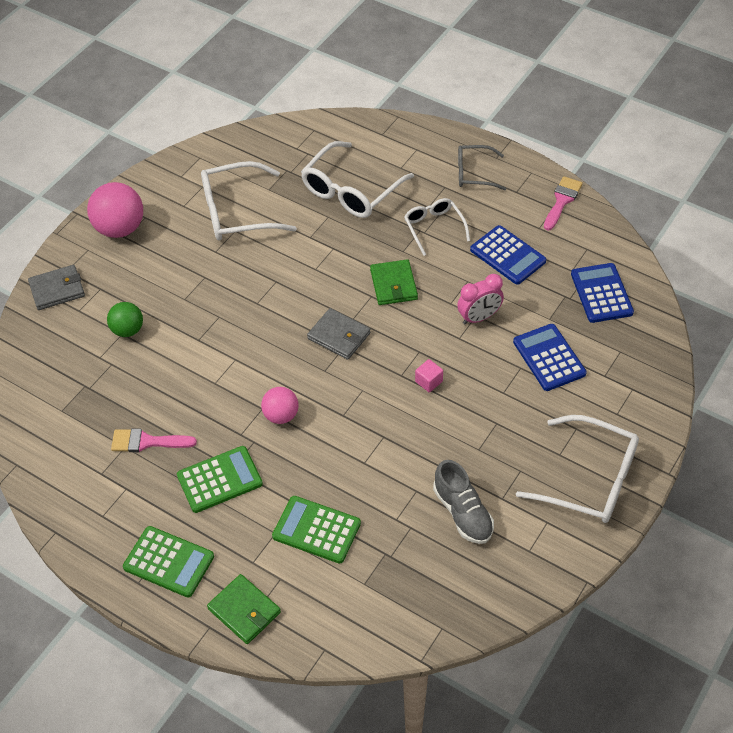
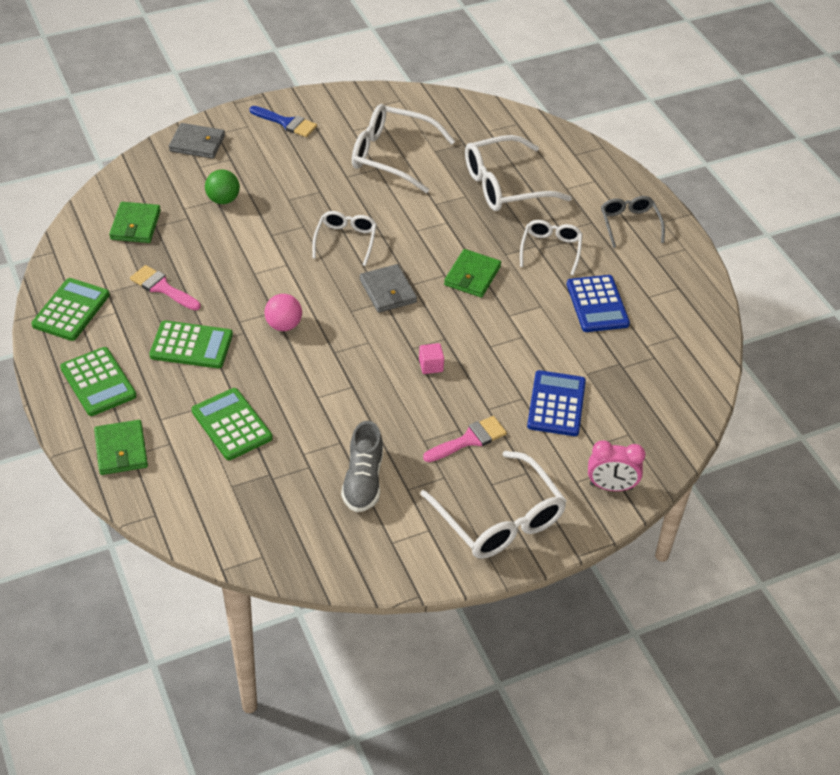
camera: 30 degrees right, 5 degrees down
(70, 397) = (135, 225): none -> green wallet
(83, 510) = (71, 310): none -> green calculator
(120, 228) = (286, 123): pink ball -> blue brush
(265, 310) = (346, 240): none -> white glasses
(474, 173) = (629, 224): grey glasses -> grey glasses turned 45 degrees clockwise
(479, 317) = (523, 339): pink clock -> pink clock (611, 486)
(562, 201) = (692, 285): pink brush -> pink brush (469, 440)
(601, 293) = (656, 378): blue calculator -> none

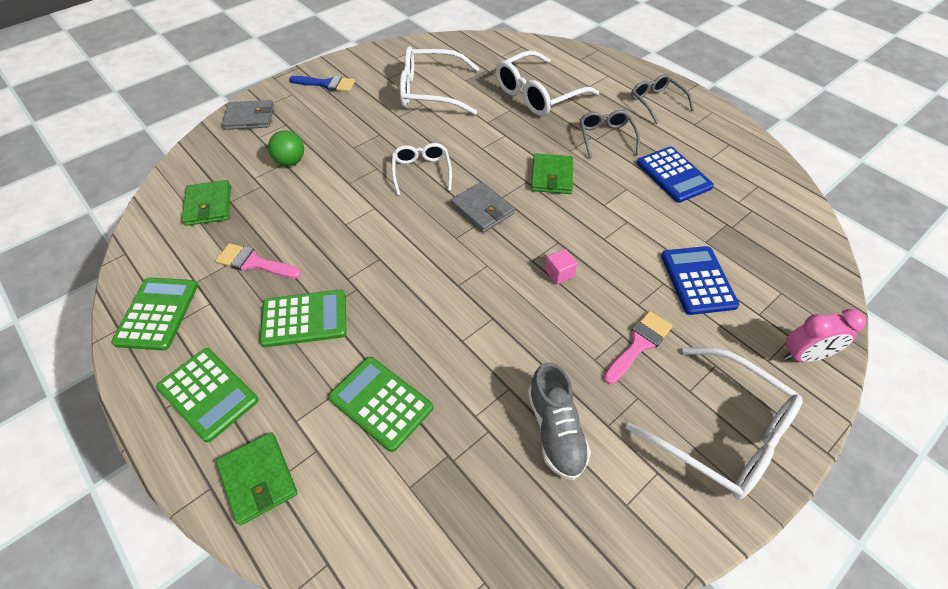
camera: 15 degrees left, 5 degrees up
(284, 325) = (395, 270): pink ball -> none
(551, 249) = (606, 137): white glasses -> grey glasses

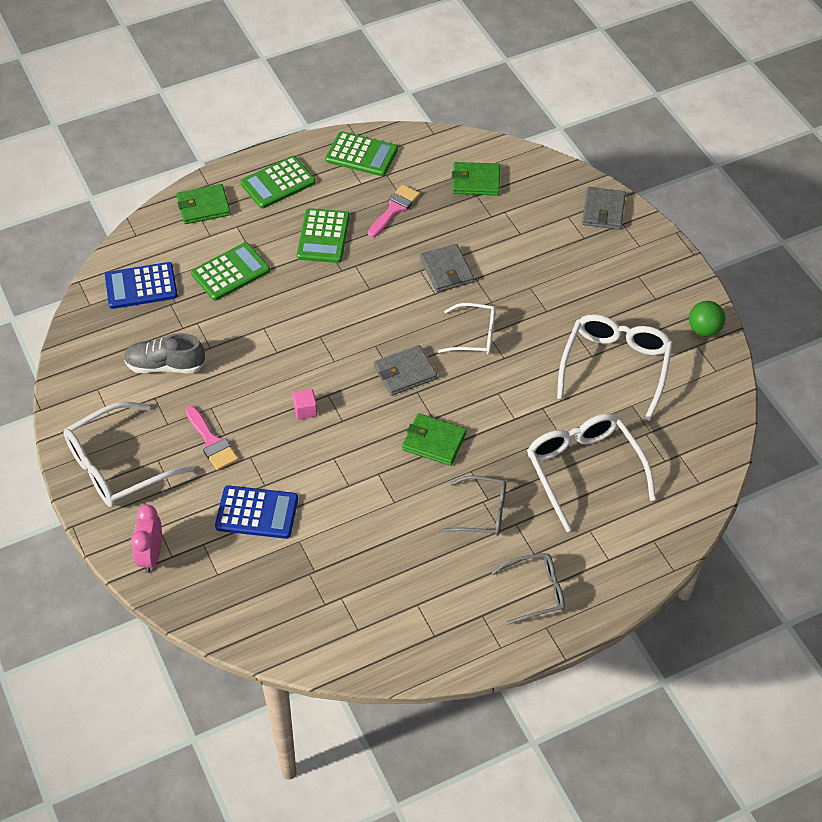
camera: 105 degrees right, 0 degrees up
(290, 161) = (521, 238): green ball -> green ball (704, 330)
(327, 84) = (652, 276): blue brush -> none
(342, 205) = (446, 270): none -> grey wallet
(673, 175) = (401, 554): blue calculator -> blue calculator (141, 286)

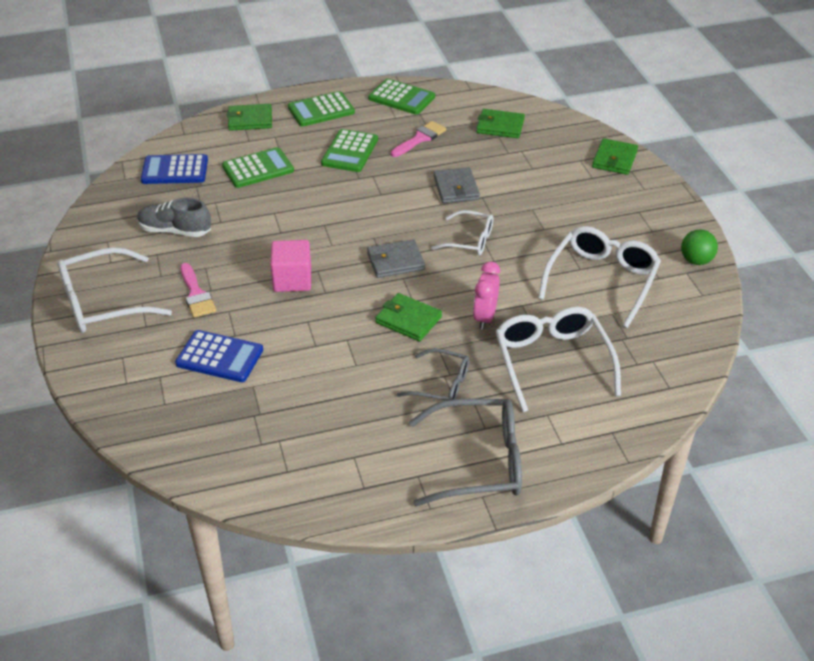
camera: 10 degrees right, 10 degrees down
(151, 556) = (106, 379): pink clock -> pink clock (485, 317)
(305, 410) = (292, 280): pink cube -> pink cube, size x1.84
(536, 591) = (479, 462): grey glasses -> grey glasses, size x1.68
(603, 210) = (614, 159): grey wallet -> green wallet

